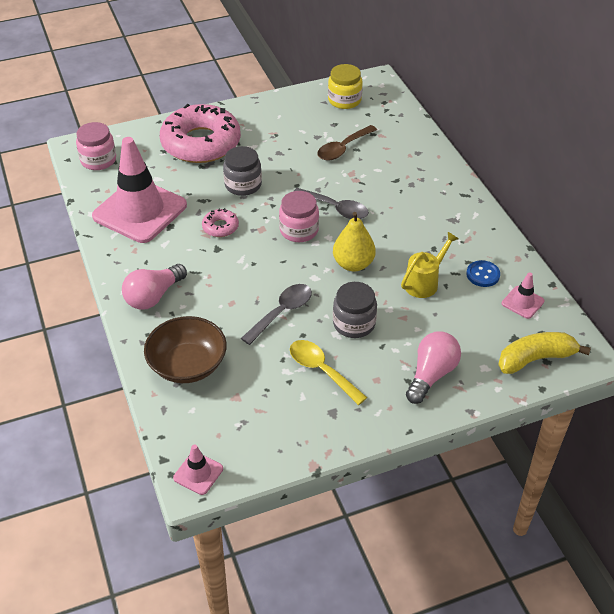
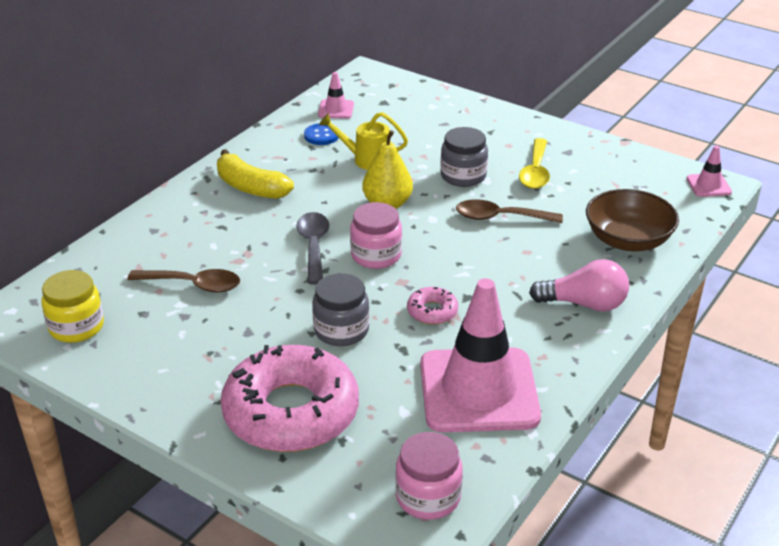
camera: 125 degrees left, 10 degrees down
(282, 312) = (500, 217): grey spoon -> brown spoon
(431, 375) = (470, 124): pink light bulb -> none
(535, 359) = (395, 89): yellow banana -> yellow banana (251, 187)

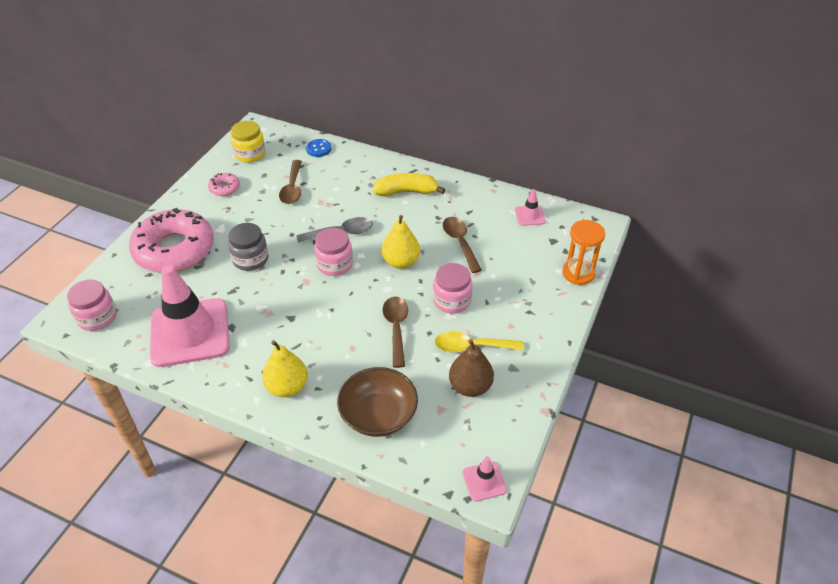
camera: 80 degrees right, 10 degrees up
(251, 187) = (406, 192): yellow banana -> yellow banana turned 60 degrees clockwise
(321, 135) = (487, 214): blue button -> blue button (318, 149)
(366, 159) = (460, 242): yellow watering can -> brown spoon
(432, 311) = (273, 301): pink donut -> pink donut (224, 188)
(440, 96) = (578, 273): none -> orange hourglass
(463, 176) = (452, 300): grey jar -> pink jar
(584, 304) = (287, 387): pink light bulb -> yellow pear
(591, 179) = (470, 386): none -> brown pear

